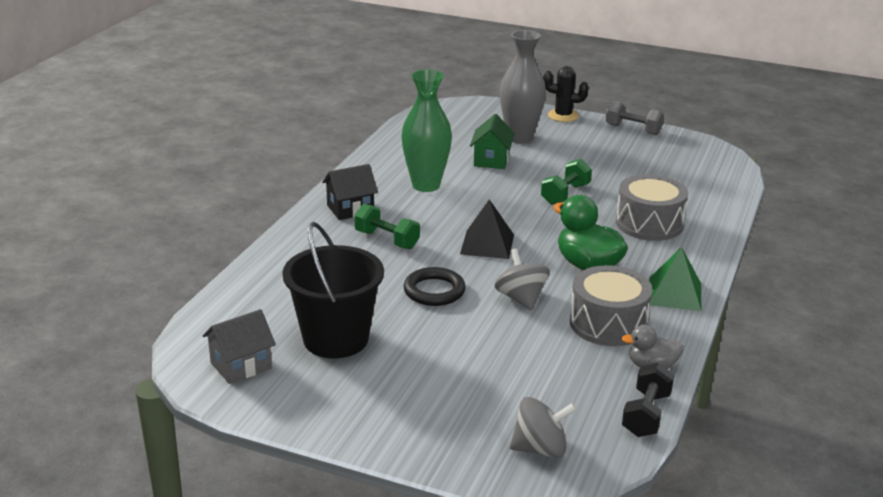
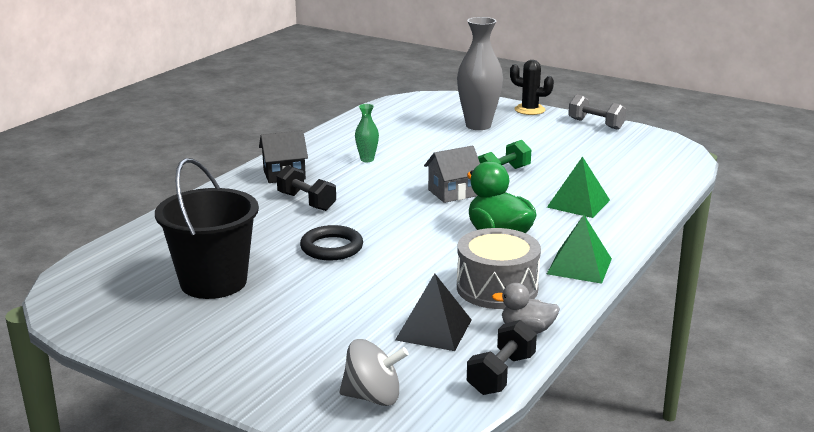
camera: 10 degrees right, 5 degrees down
(241, 365) = (110, 298): grey house -> grey house (453, 193)
(387, 240) = (306, 202): green dumbbell -> black dumbbell
(426, 185) = (367, 159): green vase -> green vase, size x0.49
(487, 244) = (404, 211): black pyramid -> black pyramid (434, 329)
(491, 160) = (441, 142): green house -> none
(521, 298) = (416, 260): grey spinning top -> none
(649, 224) = (578, 203): grey drum -> green pyramid

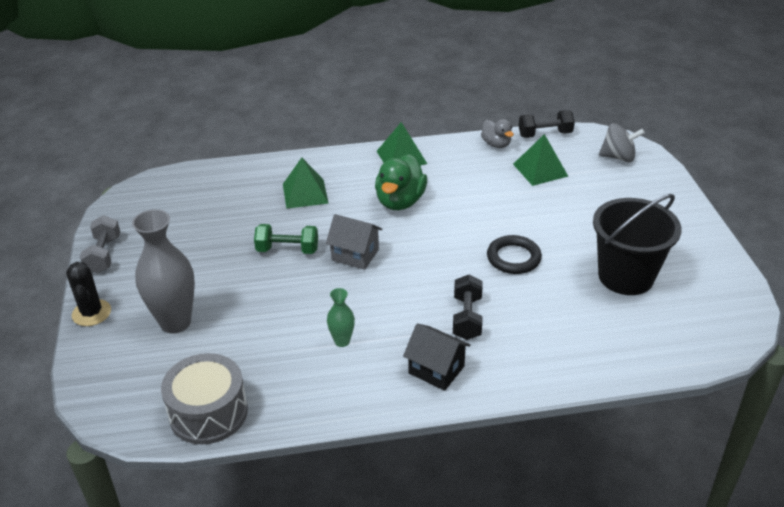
camera: 130 degrees left, 15 degrees up
(373, 397) = (618, 157): grey spinning top -> grey spinning top turned 135 degrees clockwise
(434, 329) = (540, 170): black pyramid -> green pyramid
(497, 288) = (468, 171): grey drum -> grey drum (208, 412)

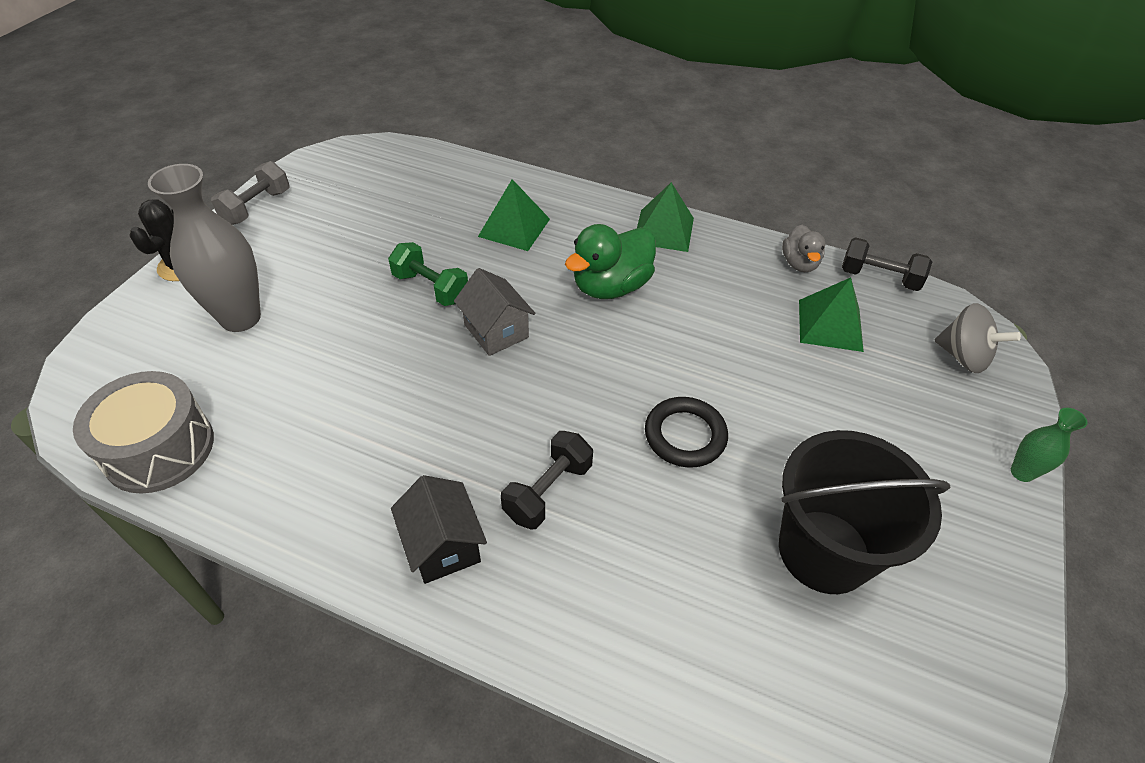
camera: 30 degrees right, 10 degrees up
(342, 341) = (376, 438): green vase -> green vase (1021, 472)

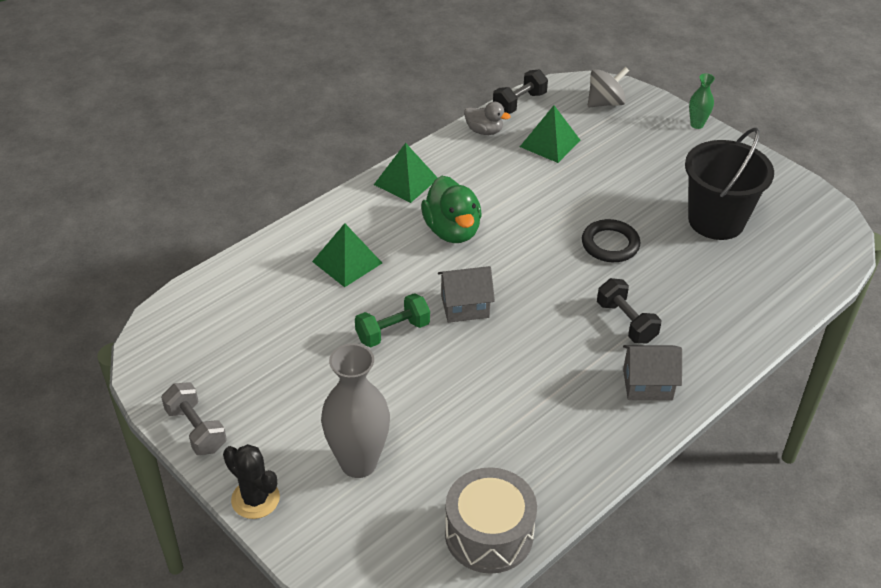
camera: 65 degrees left, 5 degrees down
(443, 545) = (647, 384): black house -> grey house

